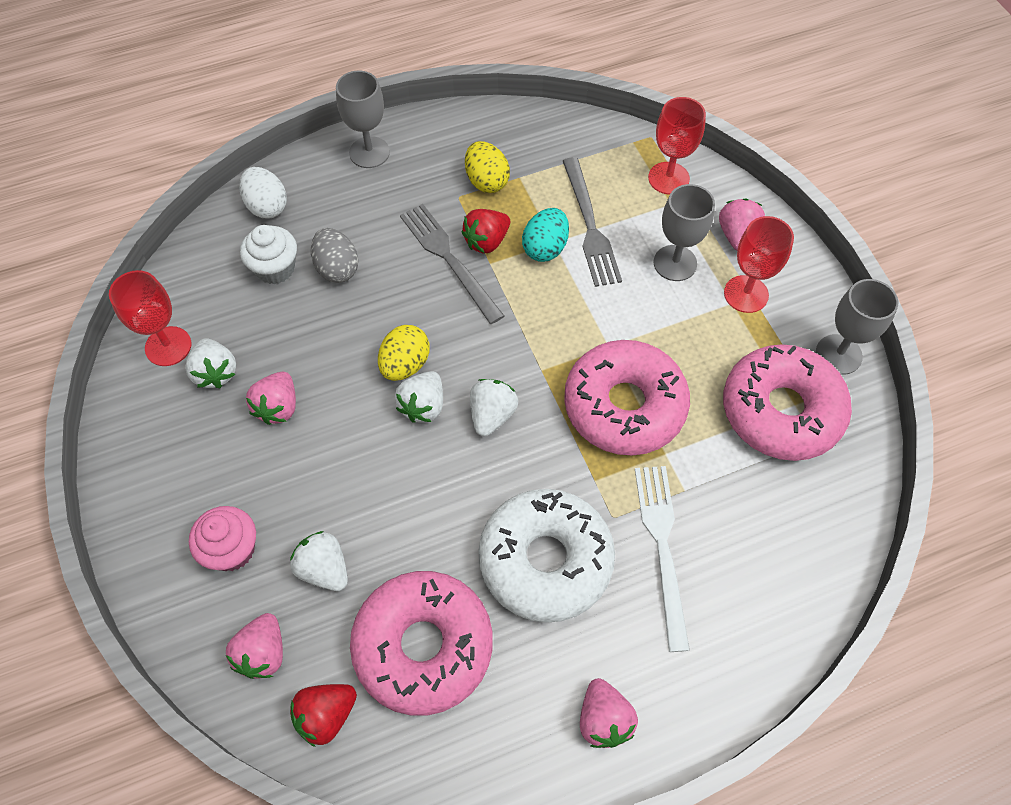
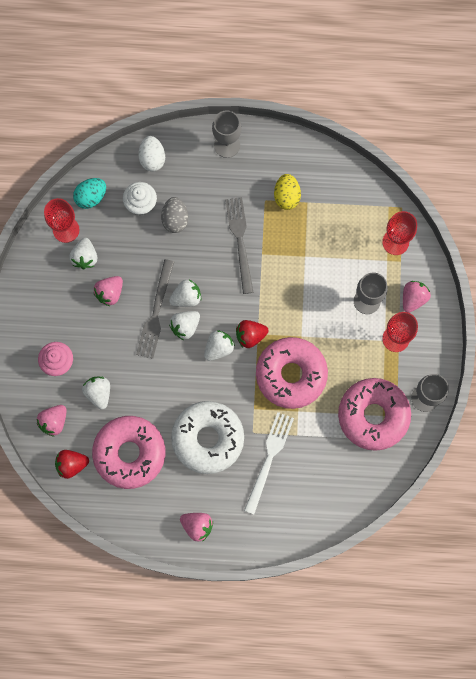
camera: 25 degrees right, 15 degrees up
(405, 365) = (186, 298): yellow egg -> white strawberry
(486, 241) = (267, 239): red strawberry -> red strawberry (250, 336)
(545, 248) = (298, 258): turquoise egg -> turquoise egg (91, 197)
(589, 225) = (331, 254): grey fork -> grey fork (156, 312)
(603, 719) = (197, 526): pink strawberry -> pink strawberry turned 75 degrees counterclockwise

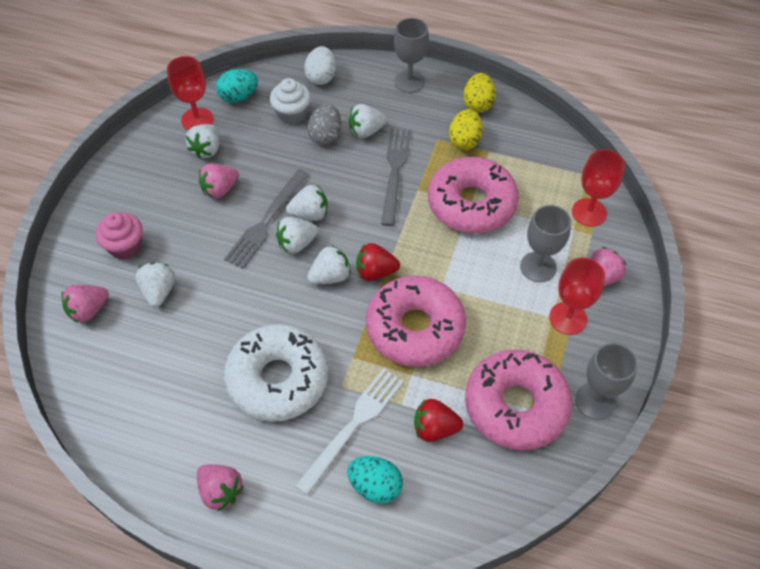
camera: 15 degrees right, 20 degrees down
(72, 464) = (86, 366): red strawberry -> red strawberry (435, 428)
(130, 453) = (167, 371): pink donut -> pink donut (471, 204)
(206, 206) = (366, 131): none -> white strawberry
(288, 156) = (478, 104): none -> yellow egg
(295, 496) = (375, 486): none -> turquoise egg

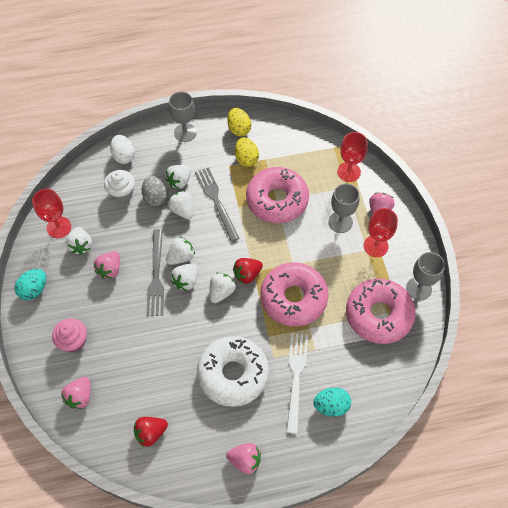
camera: 30 degrees left, 5 degrees up
(159, 291) = (118, 359): white strawberry -> white strawberry (182, 210)
(239, 97) = (76, 197): turquoise egg -> turquoise egg (34, 289)
(435, 428) = (342, 353): red strawberry -> red strawberry (151, 433)

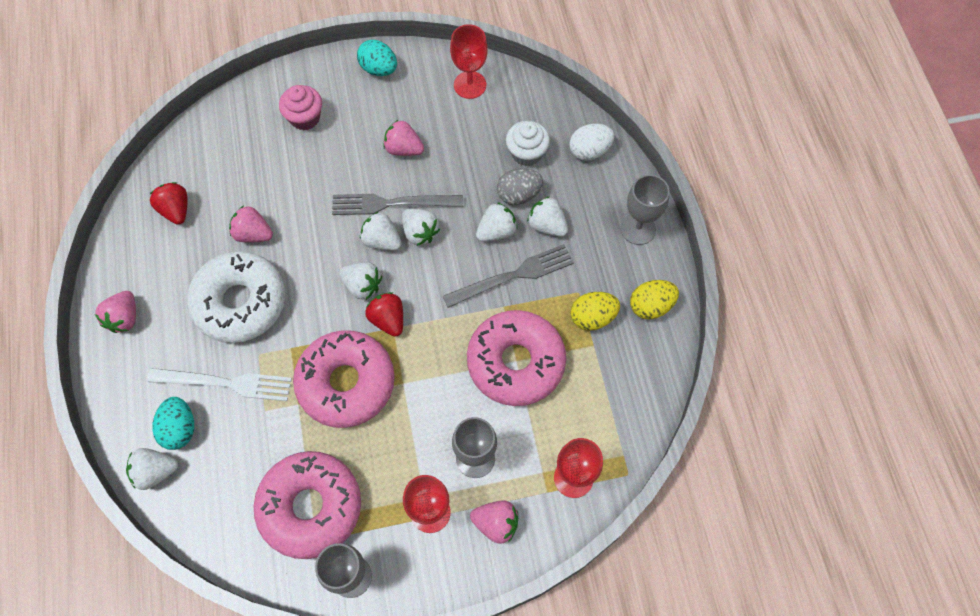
camera: 90 degrees right, 5 degrees up
(80, 396) = (232, 132): pink strawberry -> pink strawberry (253, 234)
(81, 245) = (441, 112): white strawberry -> white strawberry (155, 472)

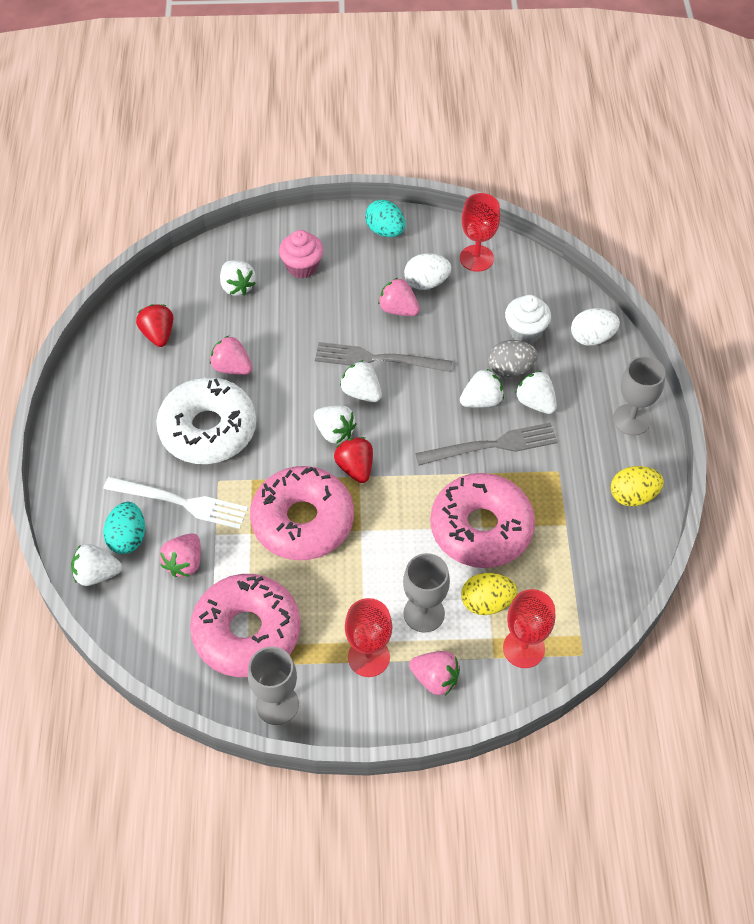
camera: 10 degrees right, 10 degrees down
(124, 318) = (90, 427): pink strawberry -> pink strawberry (184, 563)
(420, 232) = (402, 390): white strawberry -> white strawberry (237, 287)
(426, 117) = (426, 283): none -> white egg
(592, 317) = (569, 497): yellow egg -> yellow egg (486, 603)

